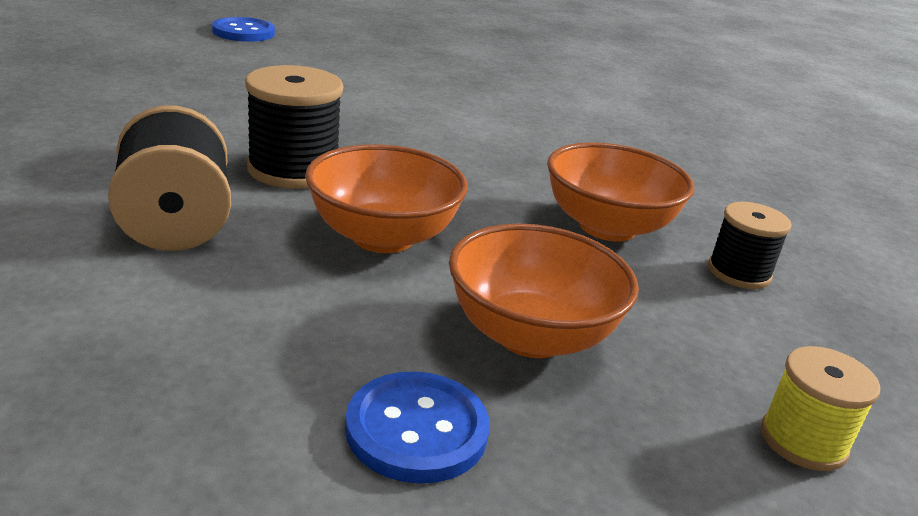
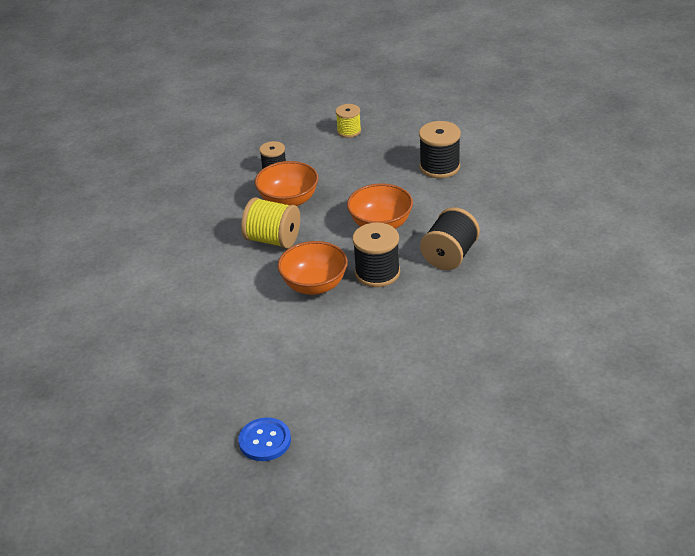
camera: 130 degrees left, 10 degrees up
(416, 430) = (439, 167): blue button -> black spool
(525, 170) = (273, 240): none -> yellow spool
(530, 335) = (378, 176): orange bowl -> orange bowl (314, 285)

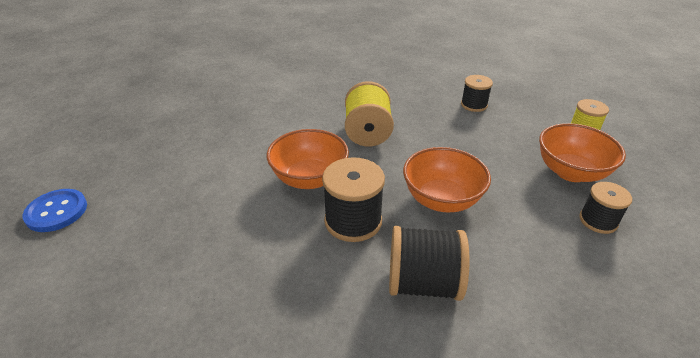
camera: 65 degrees right, 0 degrees up
(288, 201) = (433, 126): orange bowl -> orange bowl (570, 172)
(439, 167) = (598, 221): black spool -> black spool, size x0.63

